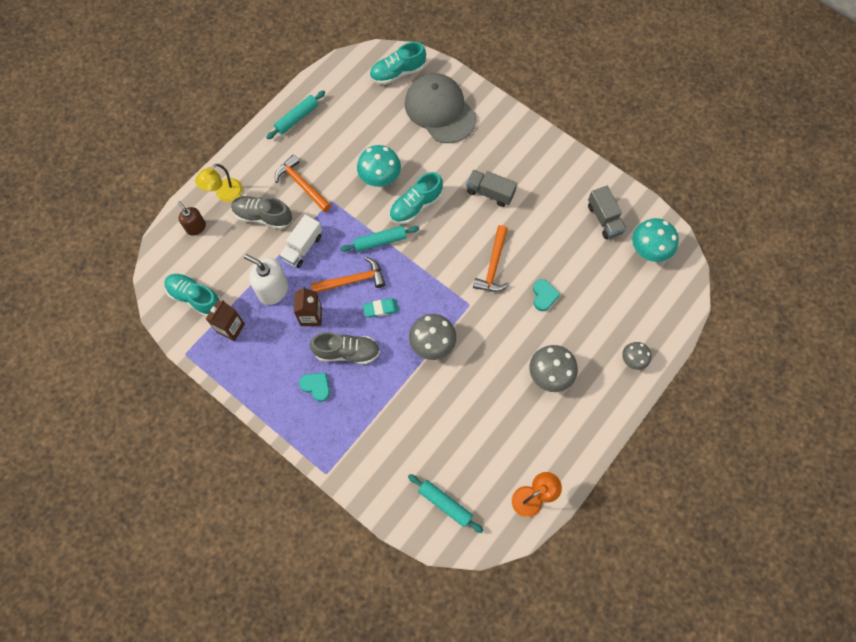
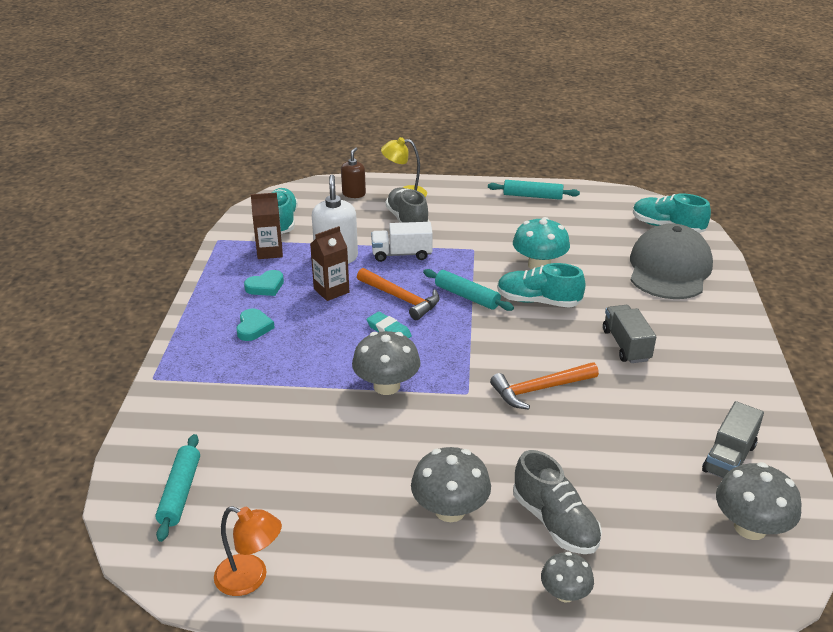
camera: 55 degrees right, 35 degrees down
(301, 184) = (468, 226): orange hammer -> none
(347, 352) = (313, 330): grey shoe -> grey shoe (555, 522)
(544, 296) = (552, 451): turquoise heart -> turquoise heart (265, 286)
(649, 249) = (750, 527): turquoise mushroom -> grey mushroom

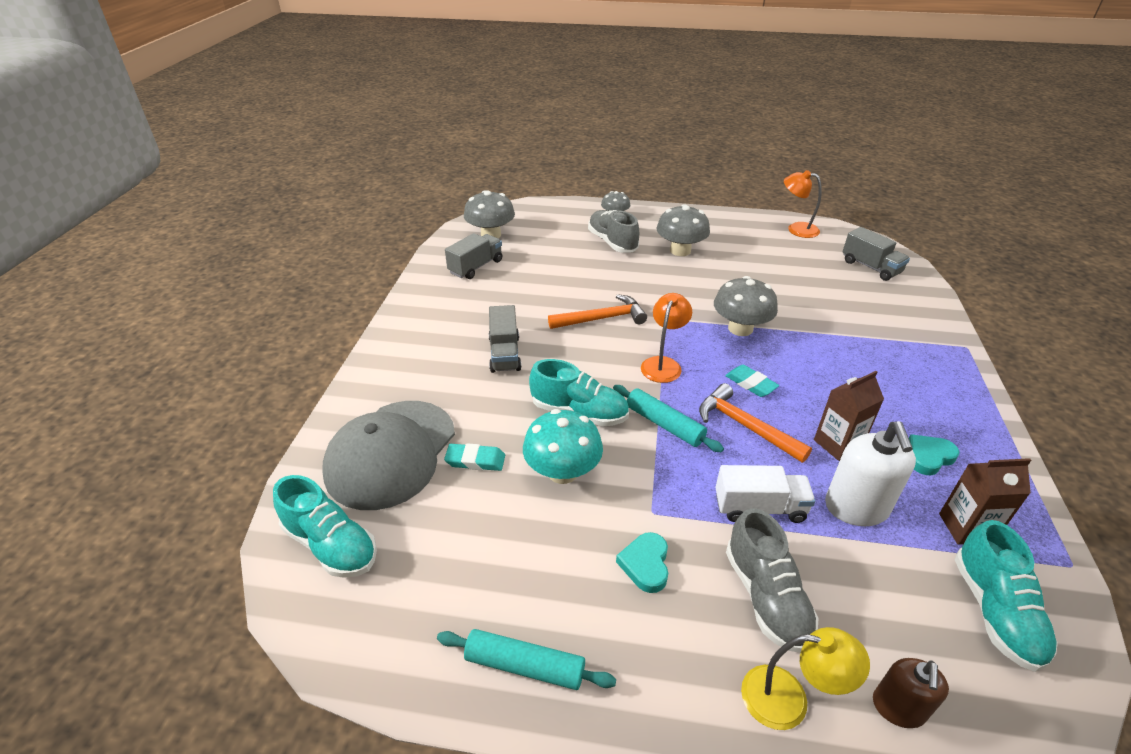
camera: 175 degrees left, 5 degrees up
(180, 492) = (870, 267): turquoise rolling pin -> grey truck
(253, 327) = (904, 396): turquoise heart -> turquoise heart (645, 564)
(469, 344) = (663, 364): none -> orange lamp
(605, 268) = (475, 460): none -> turquoise eraser

